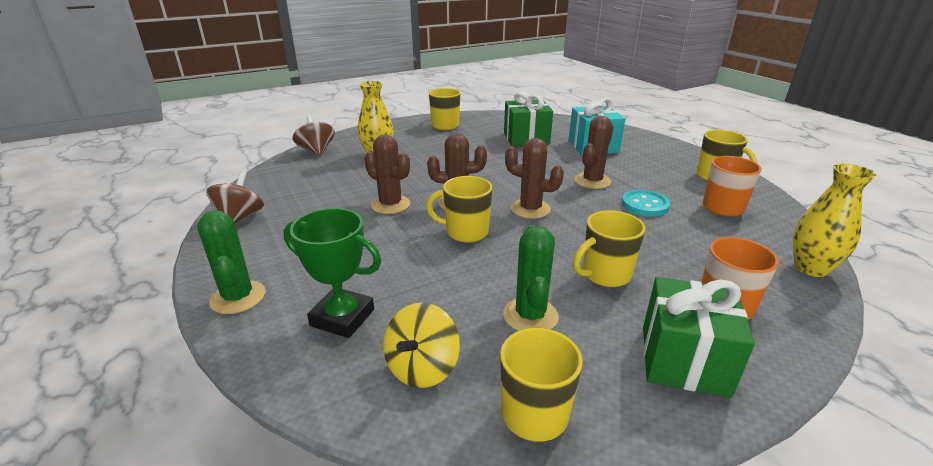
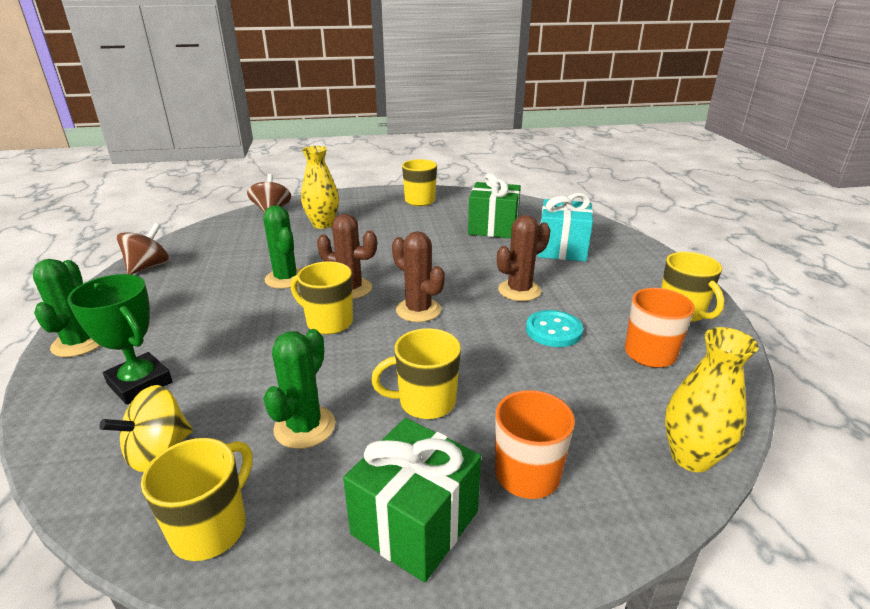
camera: 20 degrees right, 0 degrees up
(390, 205) = (286, 279): brown cactus -> green cactus

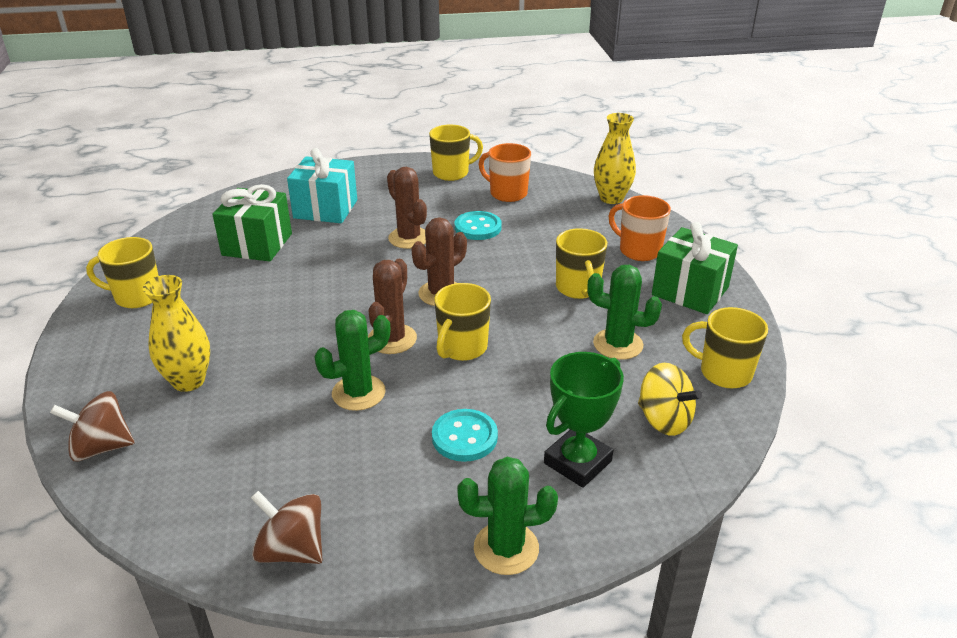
camera: 90 degrees left, 5 degrees up
(209, 324) = (464, 437): none -> turquoise button

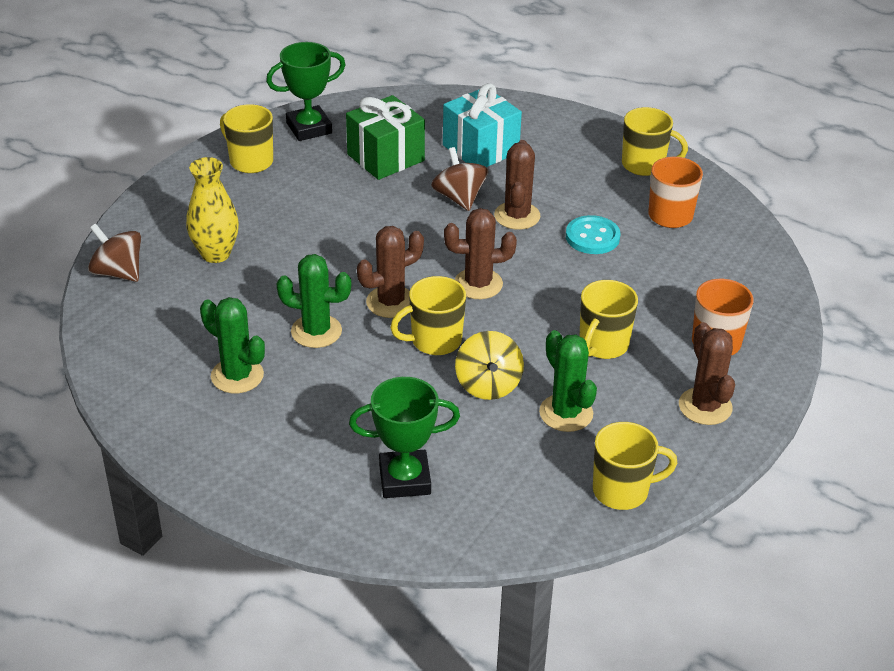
camera: 40 degrees right, 5 degrees up
(164, 251) = (309, 128): none -> green trophy
(292, 550) = (156, 413): brown spinning top -> brown spinning top (459, 198)
(464, 437) = (349, 410): turquoise button -> none
(506, 548) = (281, 500): green cactus -> green cactus (237, 376)
(611, 198) = (770, 273): yellow vase -> none
(664, 420) = (514, 493): yellow spinning top -> yellow spinning top (488, 385)
(690, 291) = (705, 406): green gift -> brown cactus
(723, 373) = (622, 491): yellow mug -> yellow mug turned 105 degrees clockwise

